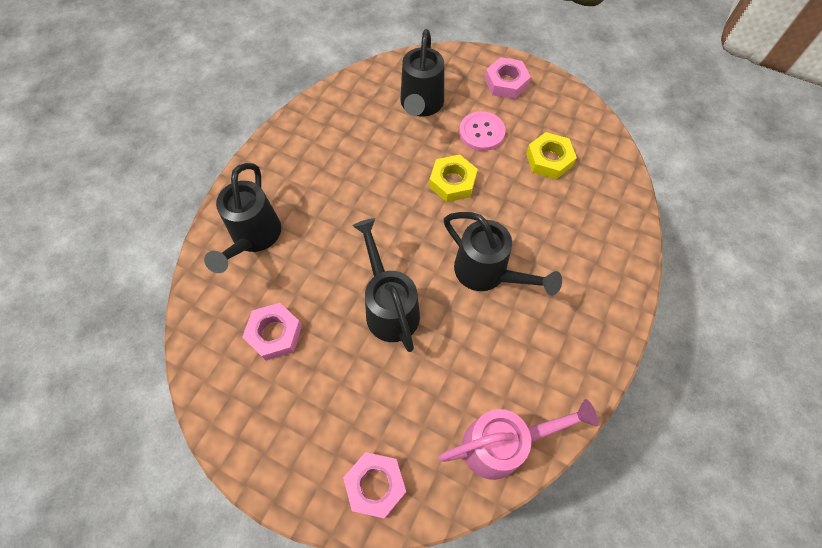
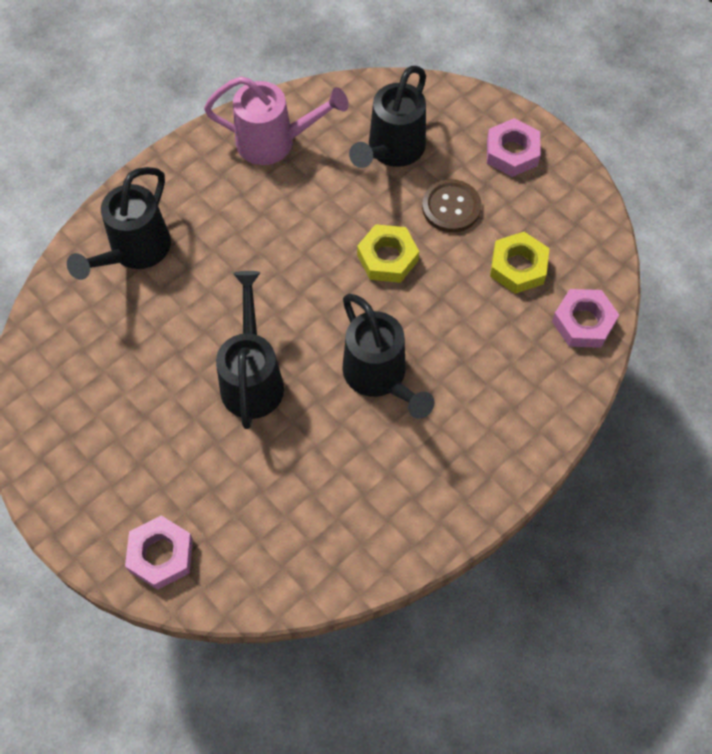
camera: 20 degrees right, 0 degrees up
(274, 334) = (117, 365): pink nut -> pink nut (583, 322)
(481, 132) = (451, 207): pink button -> brown button
(502, 444) = (310, 563): pink watering can -> pink watering can (274, 142)

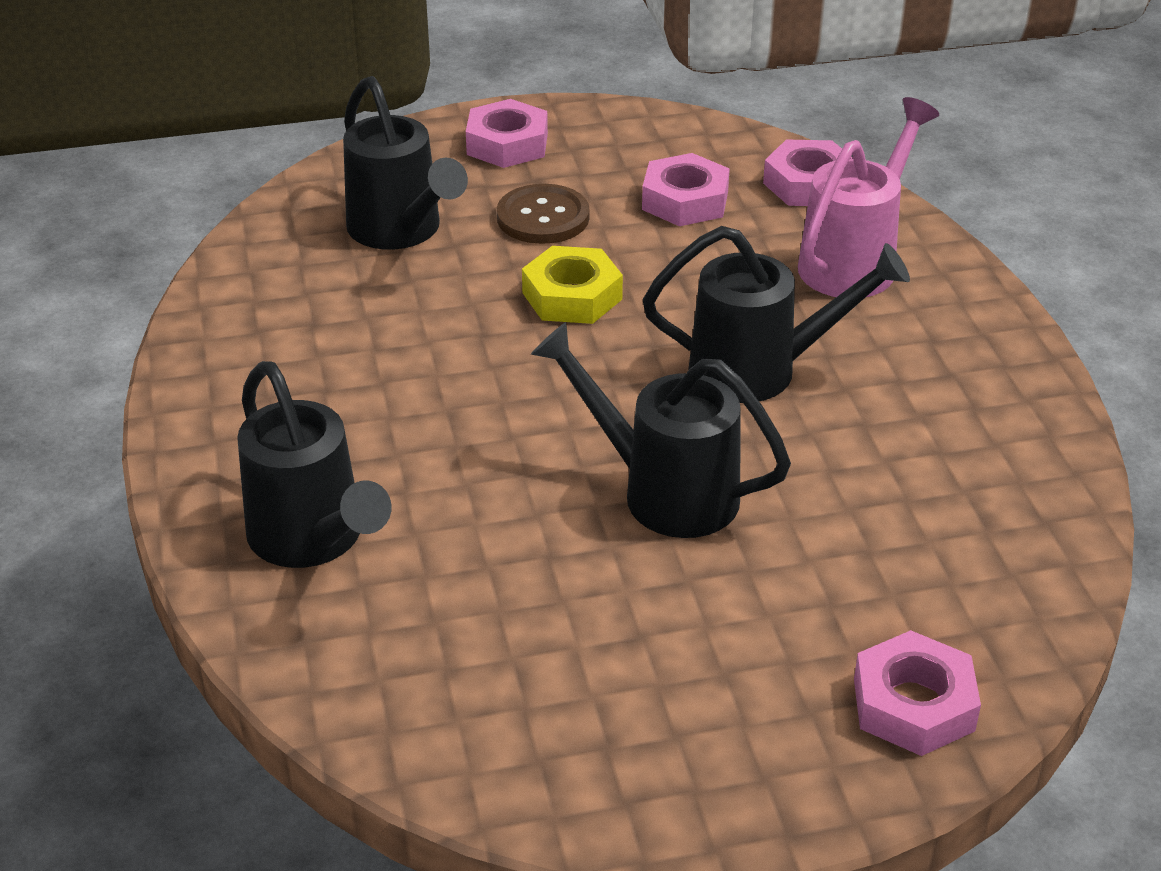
camera: 60 degrees left, 25 degrees down
(274, 142) = (268, 326): pink watering can -> pink watering can (855, 262)
(518, 267) = (685, 200): yellow nut -> pink nut

